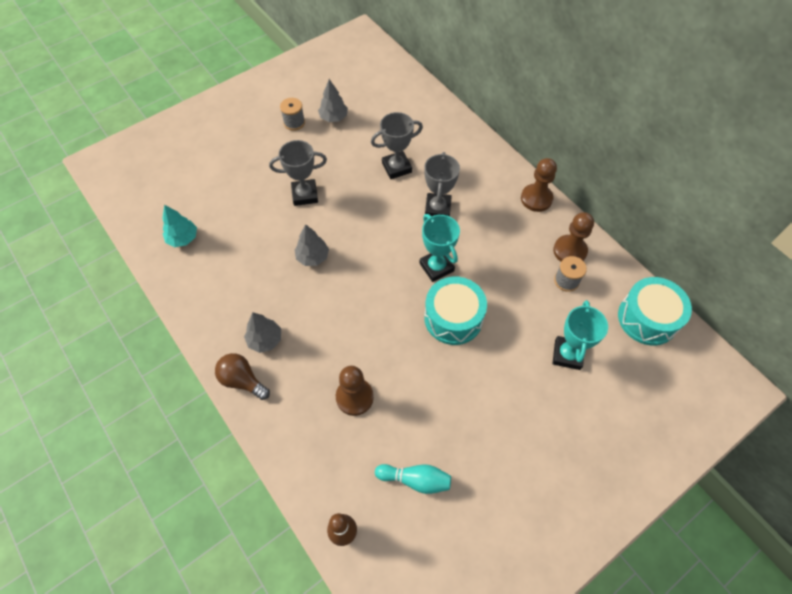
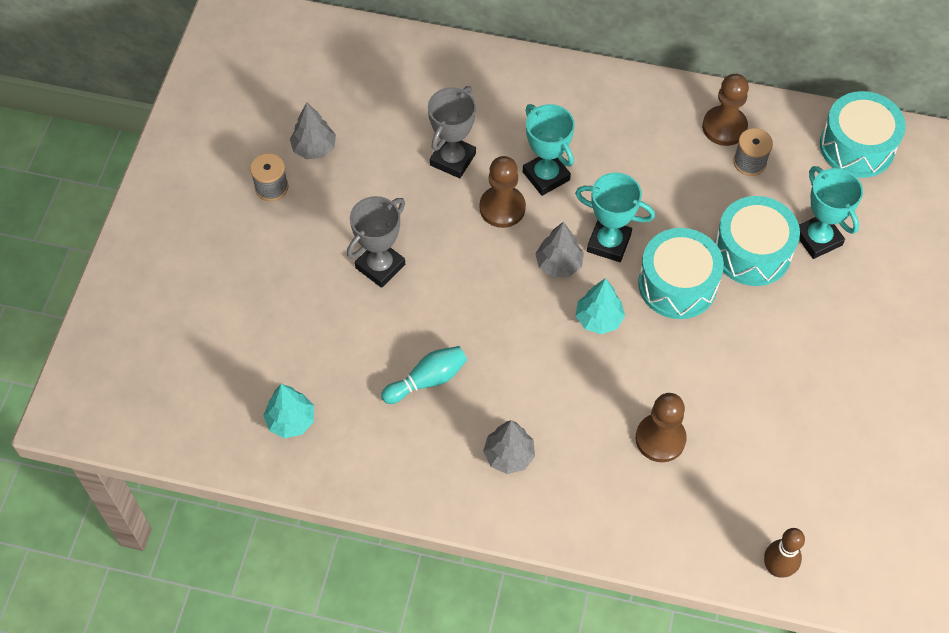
camera: 40 degrees left, 0 degrees up
(242, 380) = (530, 514): brown light bulb -> none
(313, 257) = (465, 330): grey tree -> grey tree (558, 264)
(389, 304) = (598, 319): none -> turquoise tree
(415, 480) = (793, 468): turquoise bowling pin -> turquoise bowling pin (427, 380)
(437, 208) = (546, 176): grey trophy -> turquoise trophy
(517, 332) = (752, 252): none -> turquoise drum
(536, 199) = (638, 91): brown pawn -> brown pawn (502, 208)

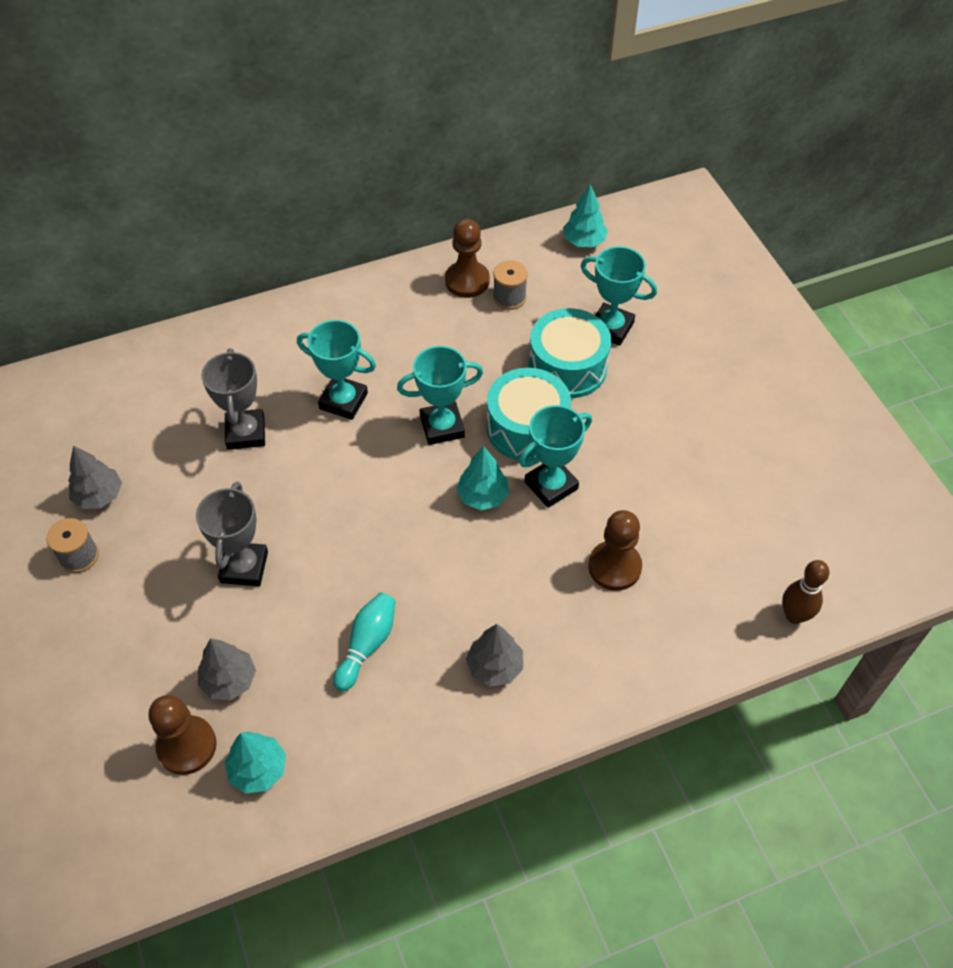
camera: 35 degrees left, 5 degrees down
(502, 208) = (323, 450): brown pawn -> brown pawn (187, 746)
(558, 264) = (411, 469): grey tree -> grey tree (229, 680)
(660, 343) = (551, 485): none -> turquoise trophy
(857, 146) = (584, 241): turquoise drum -> turquoise tree

